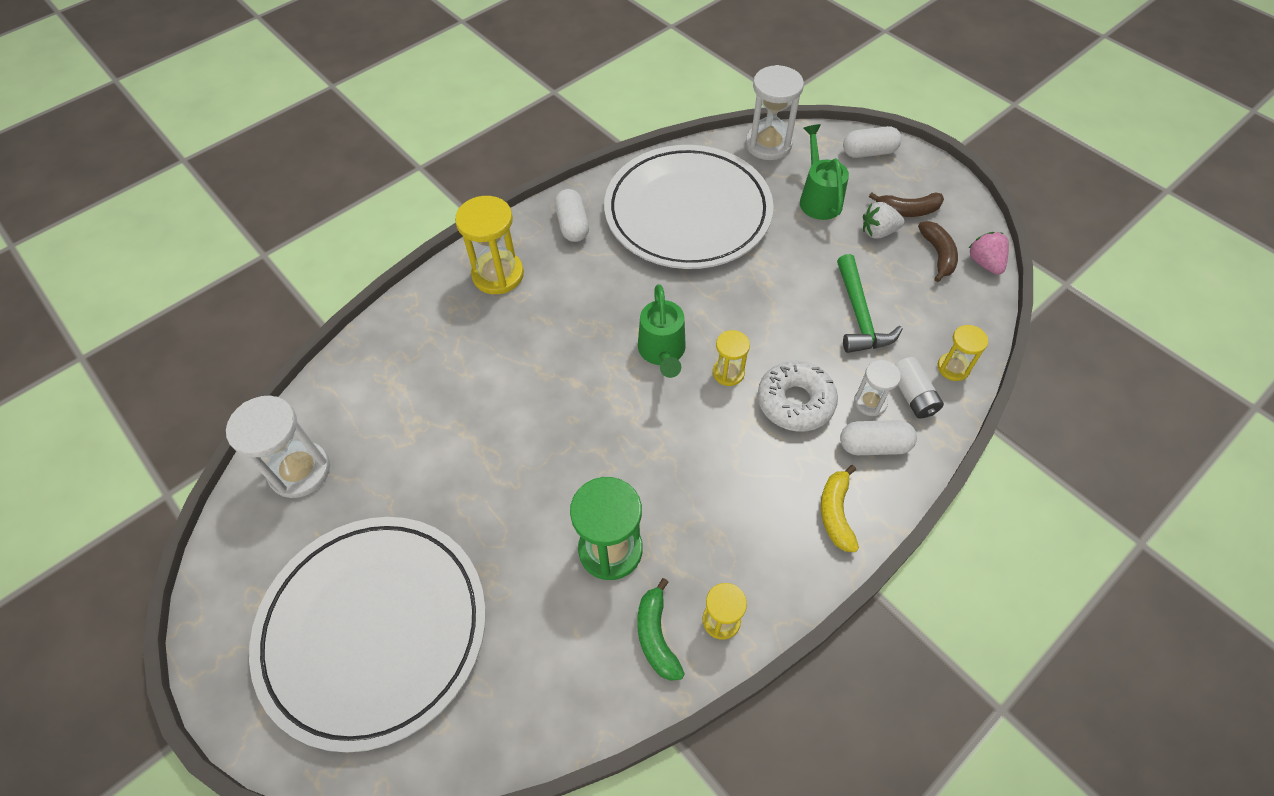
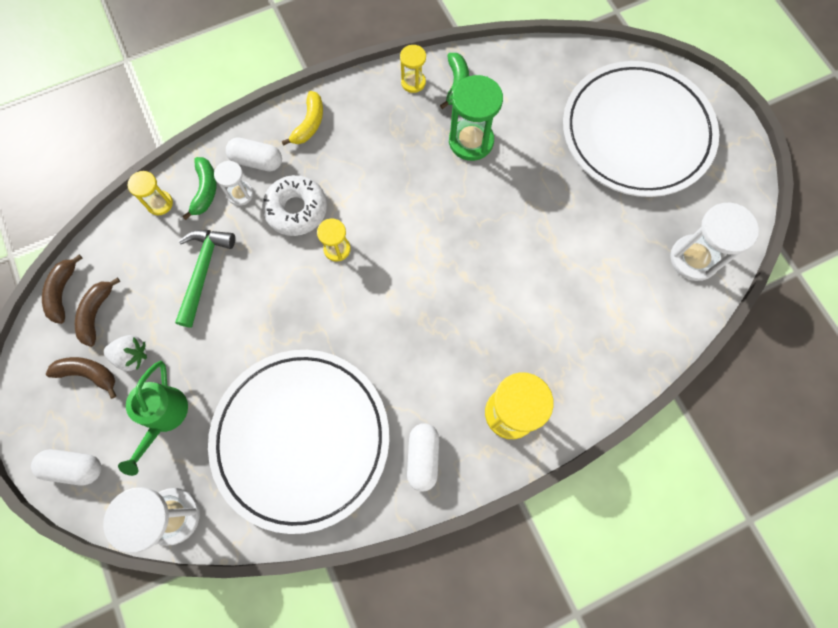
camera: 165 degrees left, 15 degrees up
(662, 352) = (383, 283): green watering can -> none
(912, 395) = (205, 190): white battery -> green banana
(985, 263) = (63, 292): pink strawberry -> brown banana

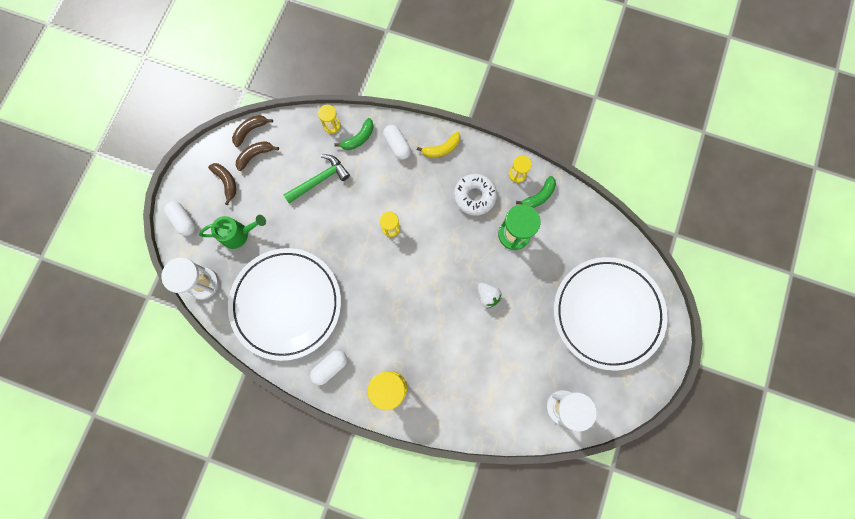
camera: 45 degrees right, 5 degrees up
(132, 356) = (252, 192): white strawberry -> white strawberry (487, 296)
(163, 417) = (239, 234): green watering can -> green watering can turned 150 degrees counterclockwise
(240, 194) = (373, 155): white hourglass -> none
(296, 210) = (391, 189): white donut -> white donut (474, 196)

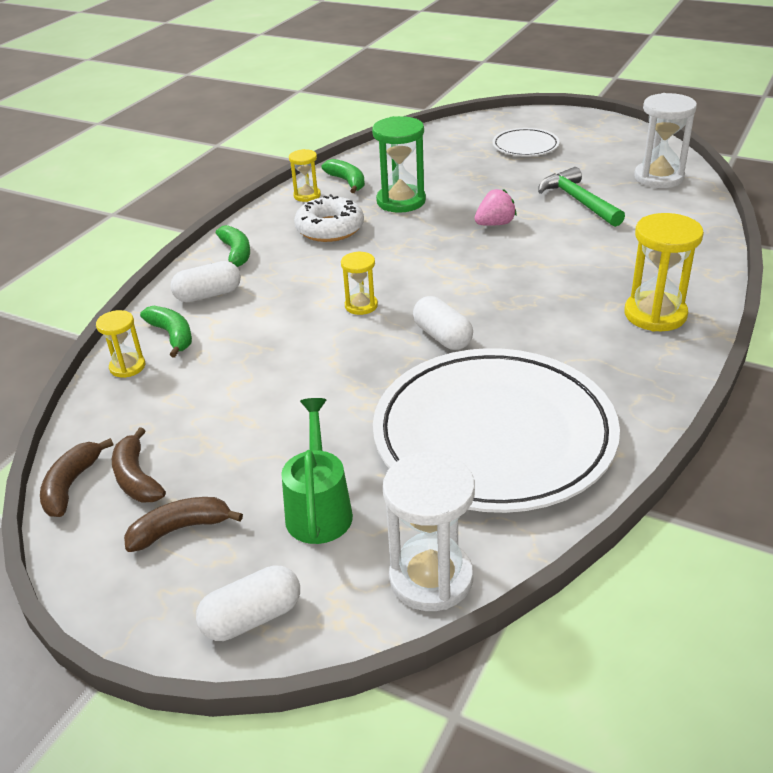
camera: 80 degrees left, 40 degrees down
(250, 131) = (71, 485): brown banana -> brown banana turned 45 degrees clockwise
(319, 180) = (235, 385): green hammer -> green hammer (578, 201)
(330, 367) = (625, 380): white capsule -> white capsule (442, 337)
(442, 149) = (236, 253): yellow banana -> green banana
(487, 296) = (495, 224): white strawberry -> pink strawberry
(607, 313) = (525, 146): white plate -> white plate, size x0.44

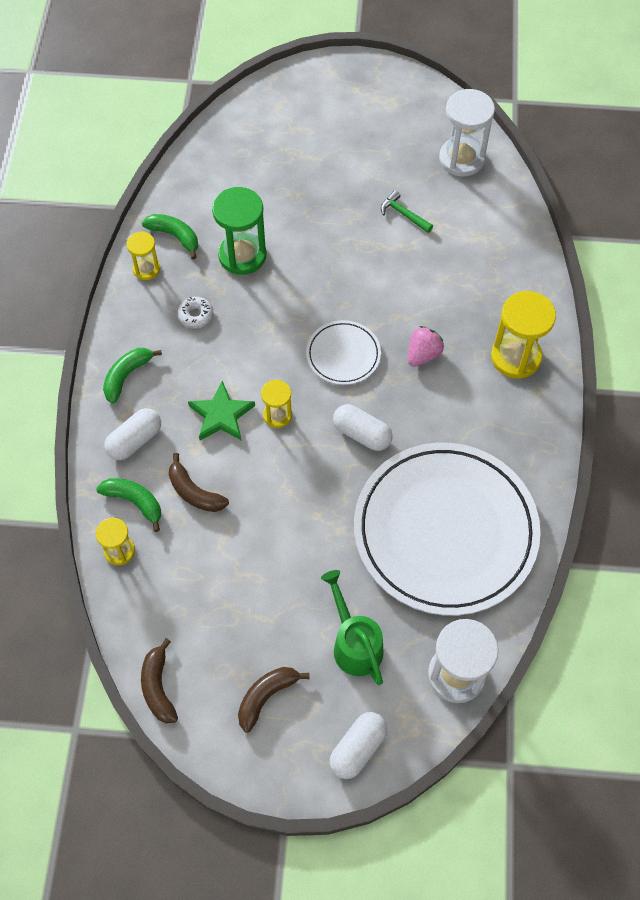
camera: 25 degrees left, 25 degrees up
(136, 478) = (204, 663): brown banana -> brown banana (194, 492)
(236, 253) = (127, 376): green banana -> green banana turned 105 degrees counterclockwise
(304, 295) = (221, 415): none -> green star
(330, 229) = (196, 315): white donut -> white donut, size x0.53
(495, 224) = (343, 268): pink strawberry -> pink strawberry (423, 355)
(525, 146) = (322, 133): white plate -> white plate (343, 355)
(578, 201) = (403, 214): green hammer -> green hammer, size x0.58

